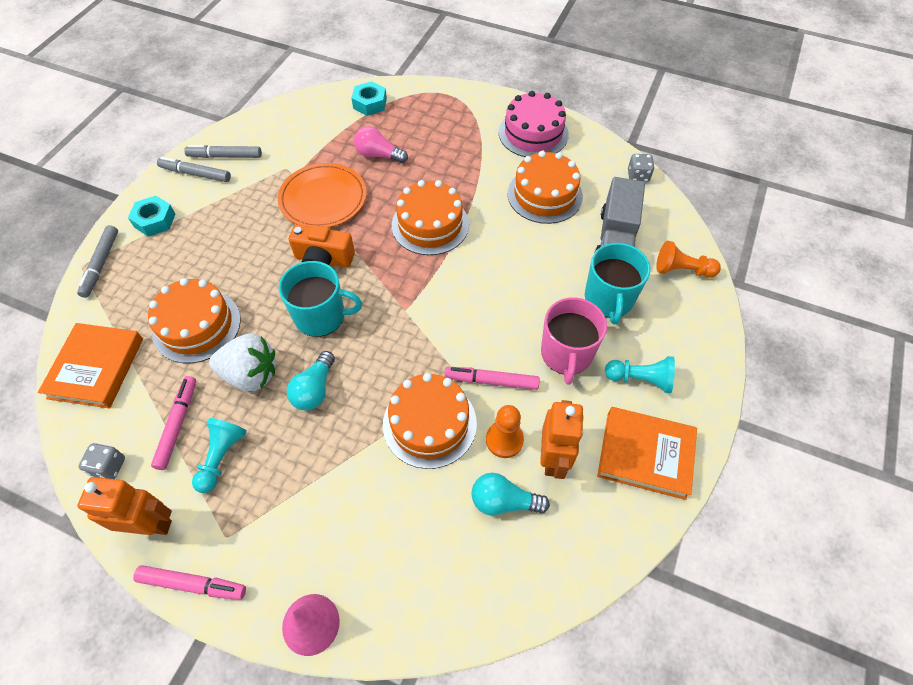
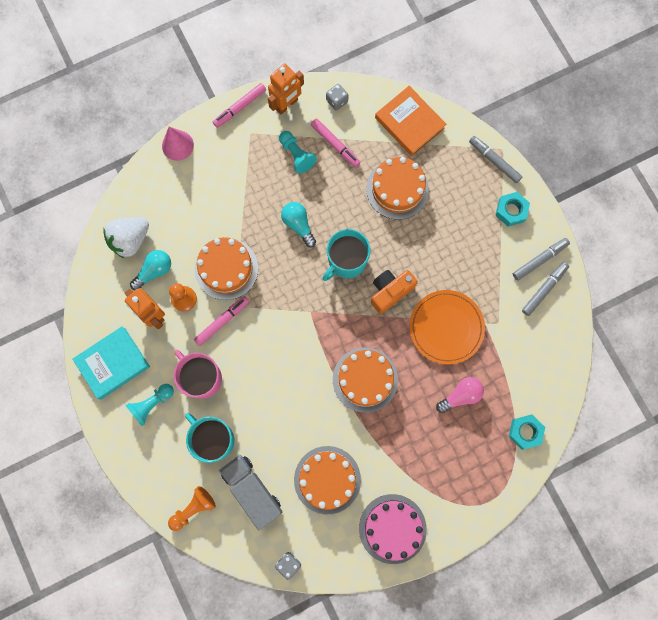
camera: 130 degrees right, 20 degrees up
(250, 374) = (337, 198): white strawberry -> white strawberry (130, 240)
(645, 454) = (112, 363): orange book -> turquoise book

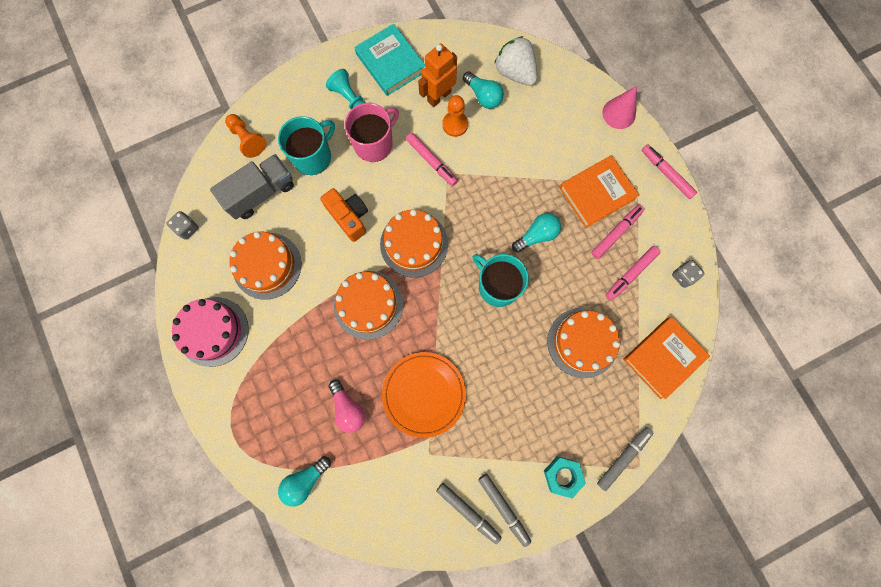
camera: 90 degrees right, 0 degrees up
(226, 268) = (487, 164): orange cake -> orange cake (414, 244)
(258, 169) = (596, 193): none -> orange book
(286, 104) = (674, 222): orange robot -> none
(296, 155) = (616, 233): turquoise pawn -> pink marker
(390, 292) = (464, 333): orange camera -> orange camera (349, 217)
(525, 432) = (305, 480): turquoise nut -> turquoise light bulb

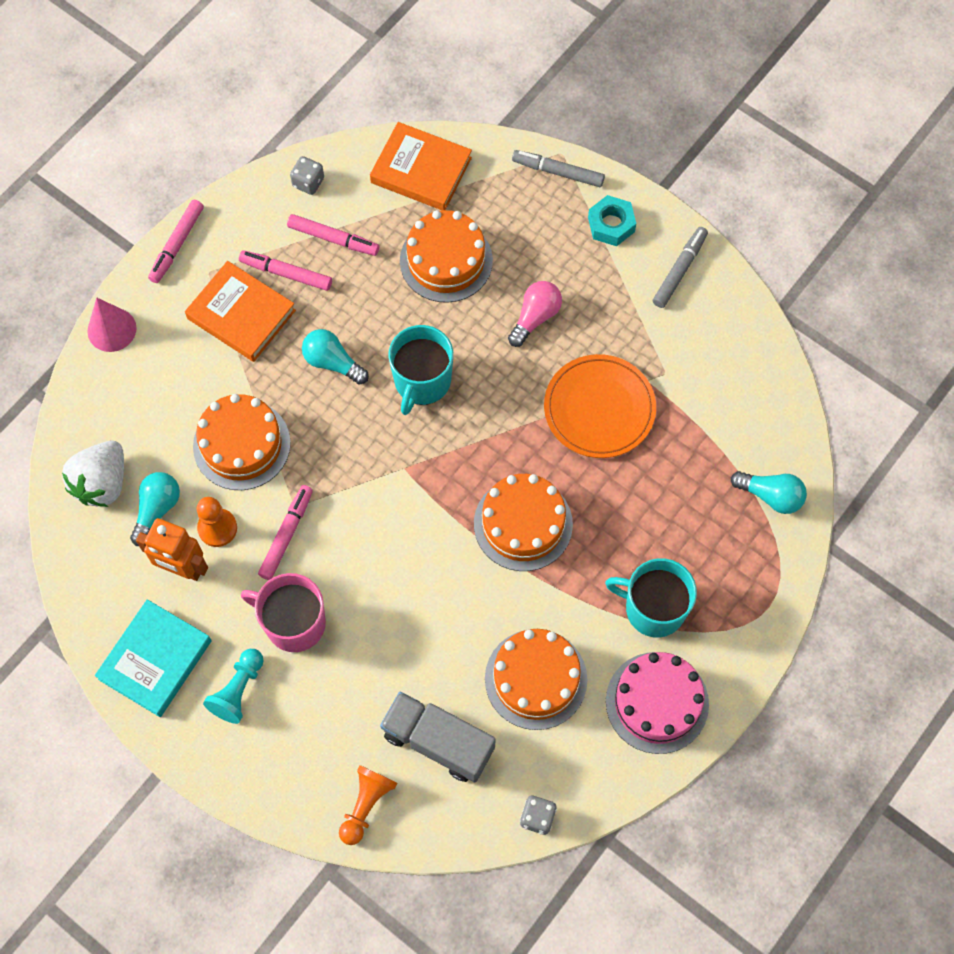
camera: 115 degrees left, 10 degrees down
(313, 156) = (350, 697): turquoise mug -> turquoise mug (653, 608)
(348, 408) = (662, 487): pink light bulb -> pink light bulb (535, 317)
(349, 217) = (417, 605): orange camera -> none
(414, 244) = (415, 505): orange cake -> orange cake (241, 444)
(468, 511) = (704, 305): grey marker -> none

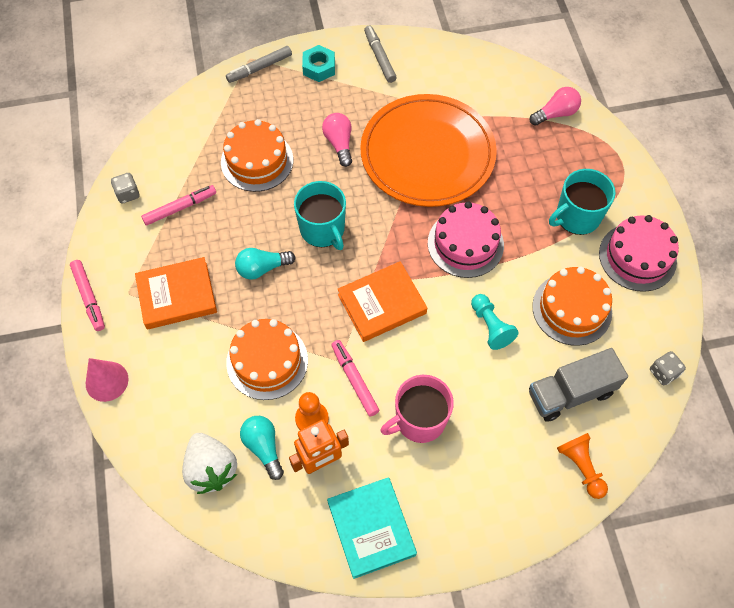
camera: 50 degrees left, 5 degrees down
(238, 690) = (438, 489): turquoise pawn -> turquoise pawn (490, 326)
(286, 274) = (176, 250): pink marker -> none
(421, 170) = (185, 131): orange book -> orange book (382, 304)
(523, 524) = (465, 244): orange cake -> pink cake
(599, 408) = (427, 154): orange plate -> orange plate, size x1.61
(770, 496) = (555, 114): turquoise light bulb -> pink light bulb

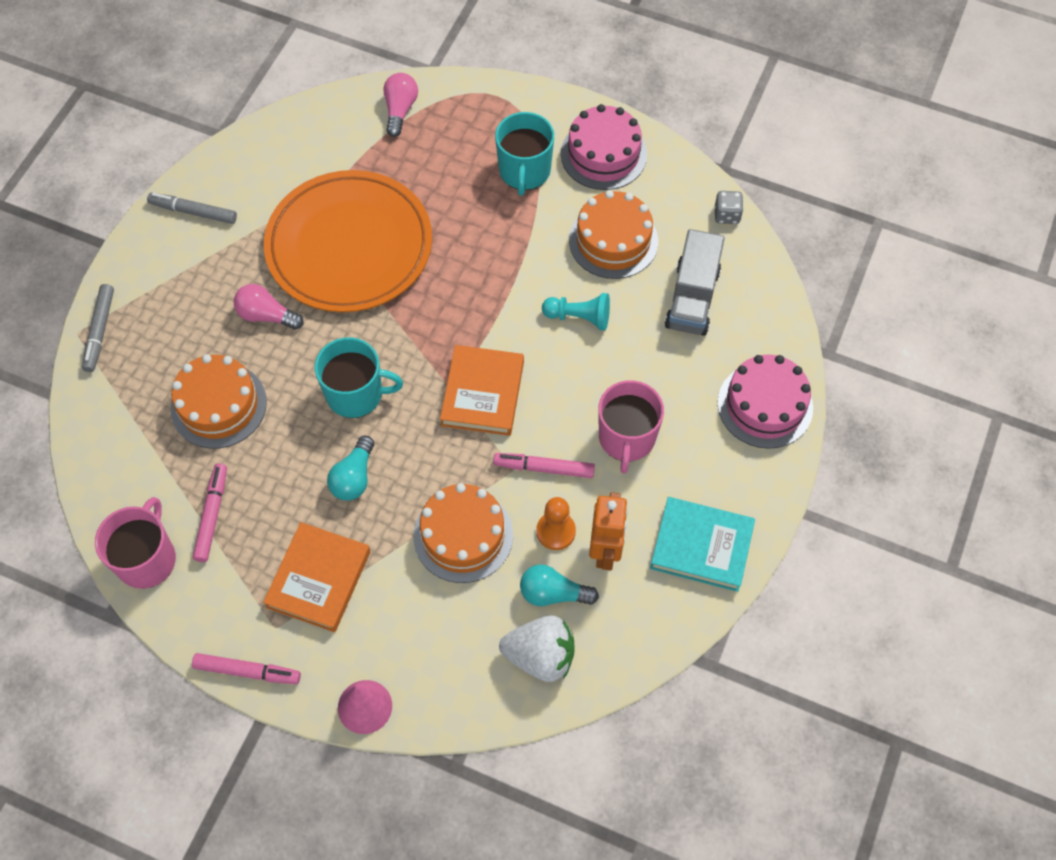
camera: 55 degrees left, 0 degrees up
(128, 194) = (147, 559): grey dice -> pink mug
(319, 67) = (153, 275): turquoise nut -> none
(465, 244) = (477, 280): pink cake -> pink cake (765, 405)
(581, 467) = (765, 338): orange pawn -> none

